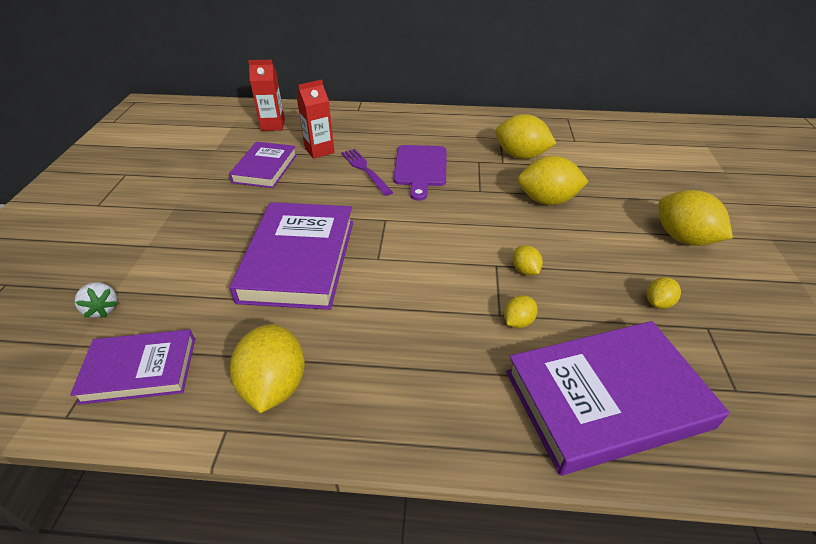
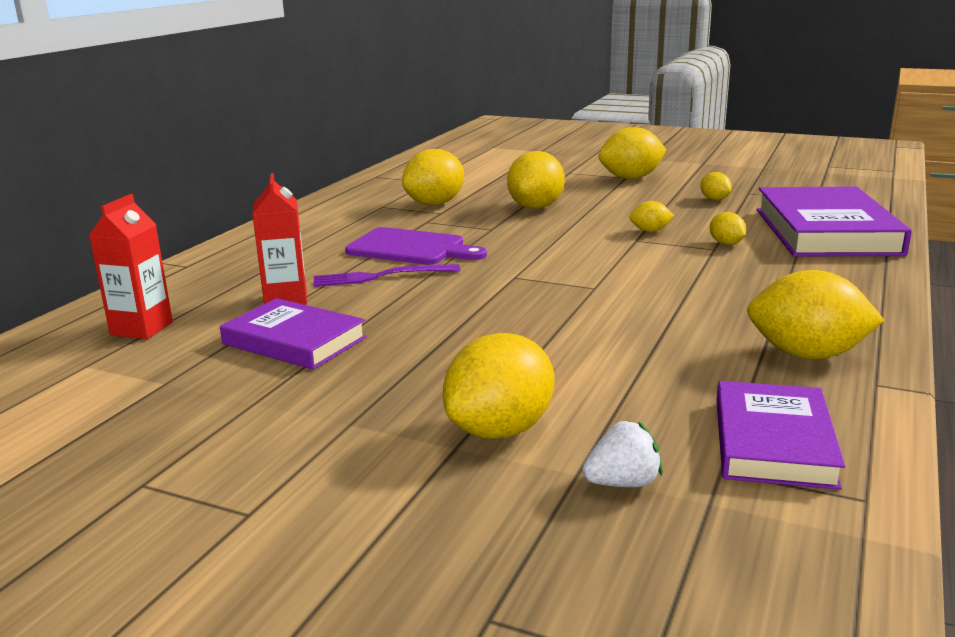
camera: 70 degrees left, 20 degrees down
(163, 256) = (500, 430): none -> yellow lemon
(298, 260) = (571, 329): purple book -> none

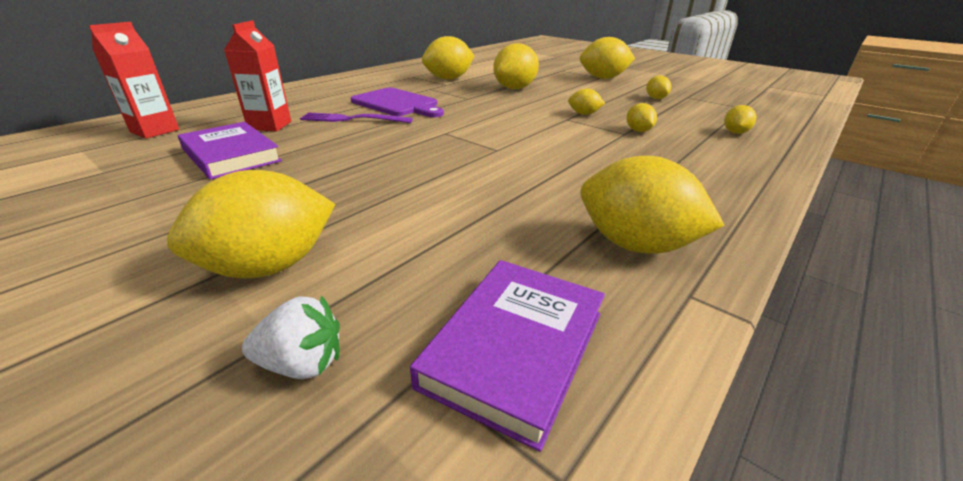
camera: 15 degrees right, 10 degrees up
(826, 231) = (735, 133): purple book -> yellow lemon

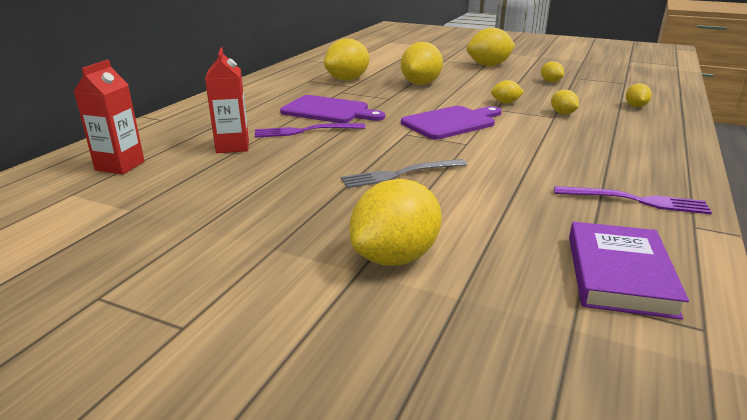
camera: 15 degrees left, 5 degrees down
(231, 155) = (236, 179): purple book -> none
(302, 364) = (498, 308): white strawberry -> none
(390, 172) = (400, 174): none -> grey fork
(504, 127) = (451, 122): none -> purple cutting board
(635, 245) = (635, 201): yellow lemon -> purple fork

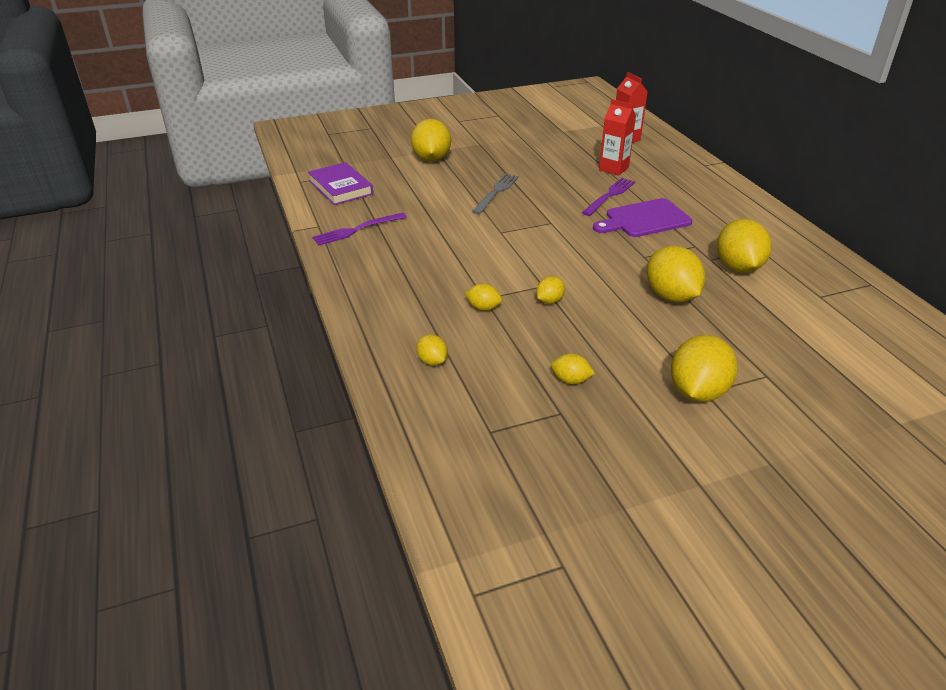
camera: 135 degrees right, 10 degrees up
(451, 122) = (545, 249): purple cutting board -> none

